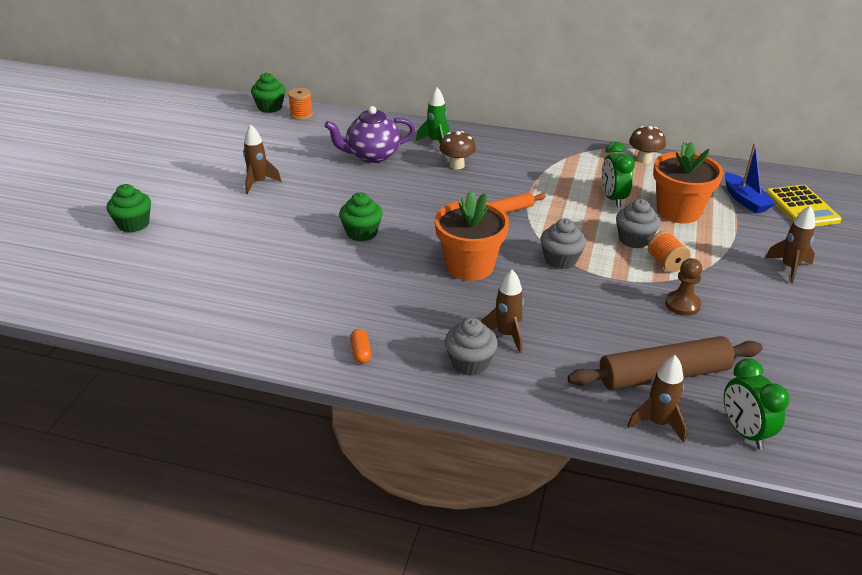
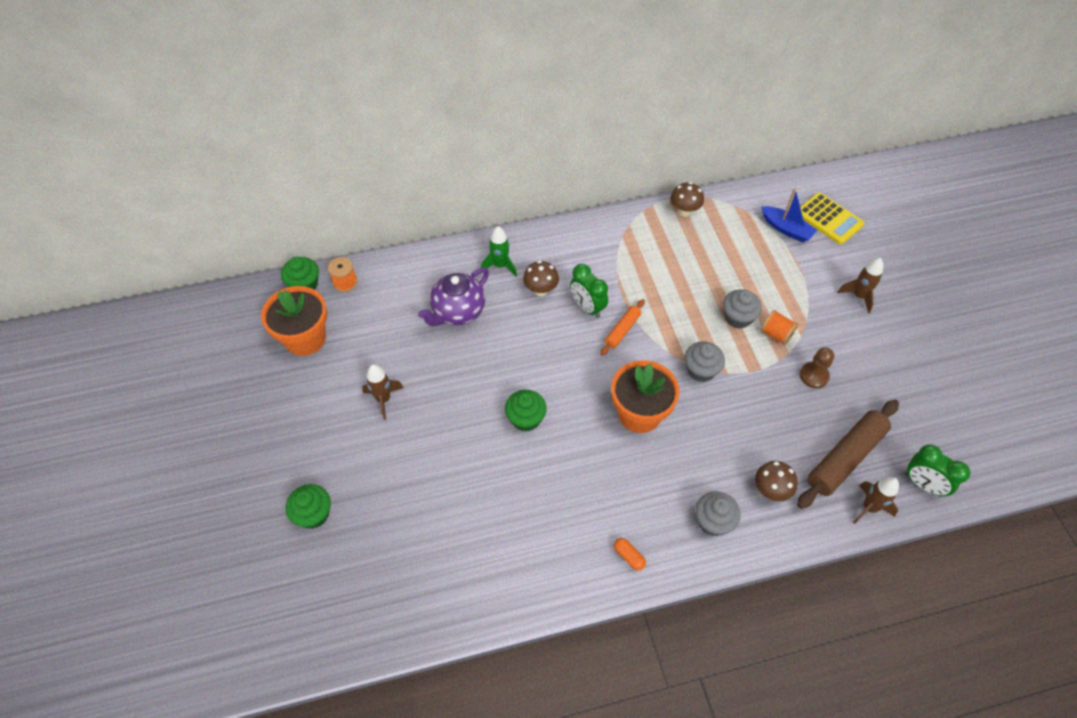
camera: 30 degrees left, 20 degrees up
(506, 335) = (718, 477): brown rocket -> none
(553, 366) = (770, 490): none -> brown mushroom
(613, 199) = (692, 274): green clock -> green clock (587, 307)
(678, 211) = (748, 266): orange flower pot -> orange flower pot (305, 338)

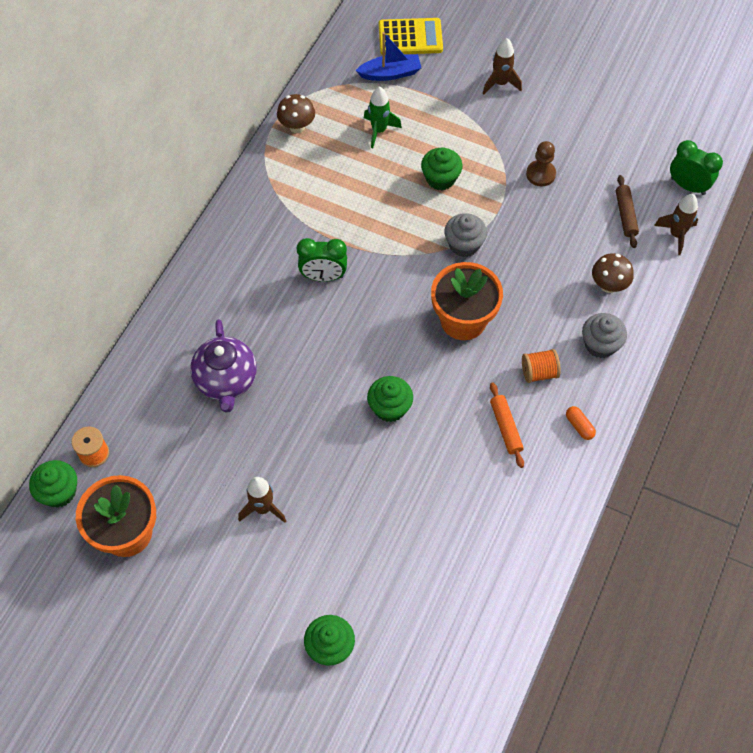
camera: 50 degrees left, 5 degrees up
(500, 266) = (209, 310): green rocket -> green rocket (379, 131)
(541, 290) = (269, 298): brown mushroom -> none
(622, 330) = (372, 269): orange rolling pin -> orange rolling pin (505, 427)
(629, 556) = (579, 426): orange capsule -> orange capsule turned 60 degrees clockwise
(738, 317) = (440, 178): grey cupcake -> green cupcake
(776, 334) = (481, 166): orange spool -> orange spool (539, 372)
(845, 458) = (625, 215): brown rolling pin -> brown rolling pin, size x0.53
(923, 484) = (687, 186): green clock -> green clock turned 135 degrees counterclockwise

